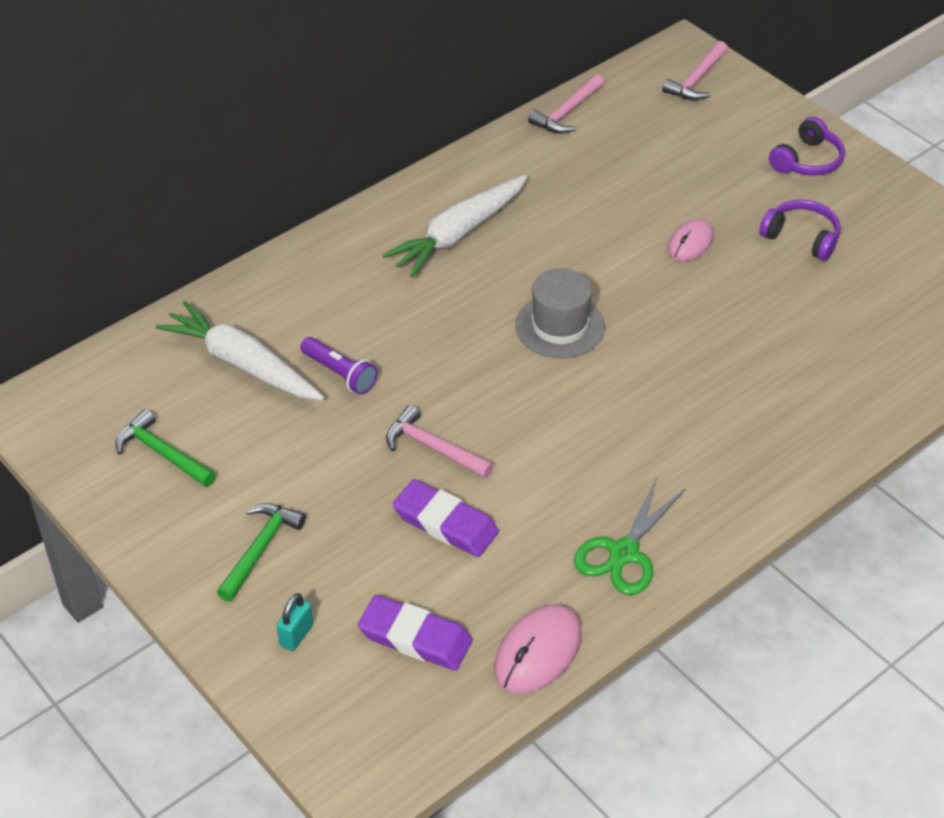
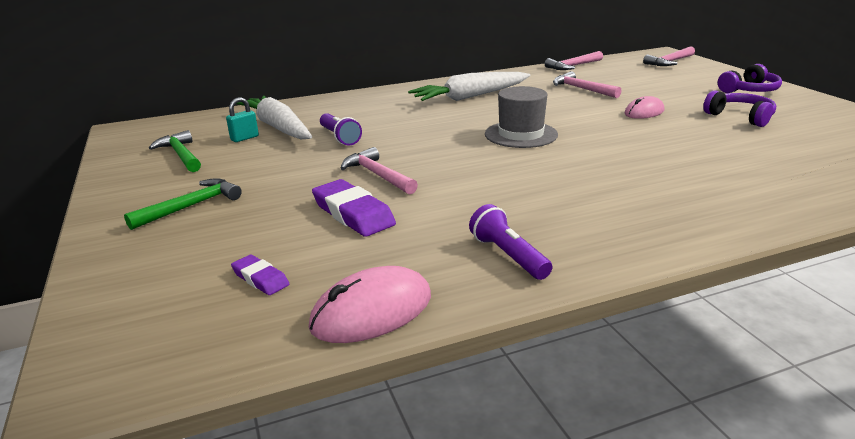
camera: 20 degrees right, 20 degrees down
(296, 635) = (160, 258): turquoise padlock -> turquoise padlock (244, 138)
(415, 638) = (260, 279): purple eraser -> purple eraser, size x0.56
(599, 188) = (582, 89): none -> pink hammer
(624, 553) = (508, 255): green scissors -> purple flashlight

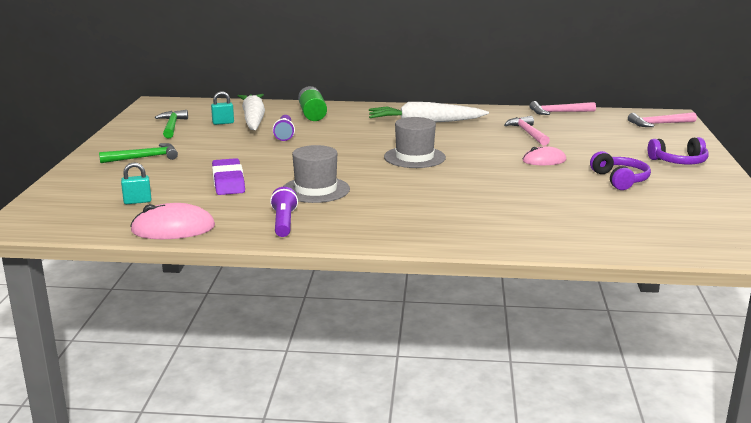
camera: 25 degrees right, 5 degrees down
(260, 279) = (137, 201): purple eraser -> turquoise padlock
(339, 109) = (312, 114): none -> green battery
(377, 175) = (274, 163): pink hammer -> none
(477, 198) = (316, 190): none -> grey hat

